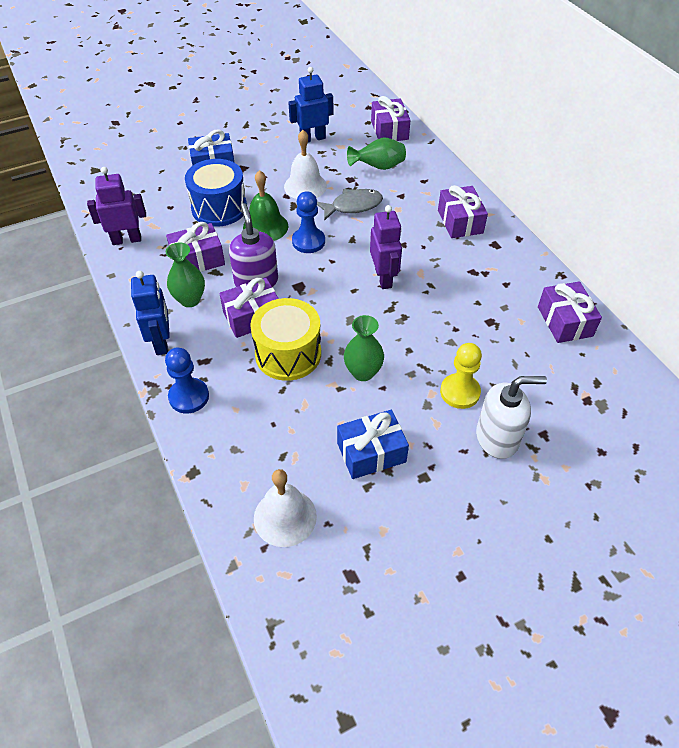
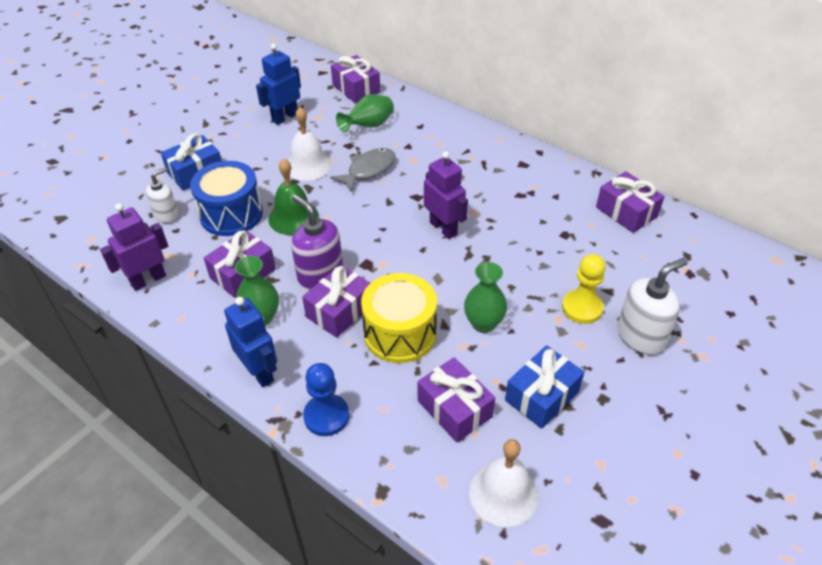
camera: 25 degrees left, 5 degrees down
(171, 192) = (166, 215): none -> white soap dispenser
(308, 241) = (347, 218): blue pawn -> none
(460, 221) = (478, 153): purple gift -> purple gift (454, 409)

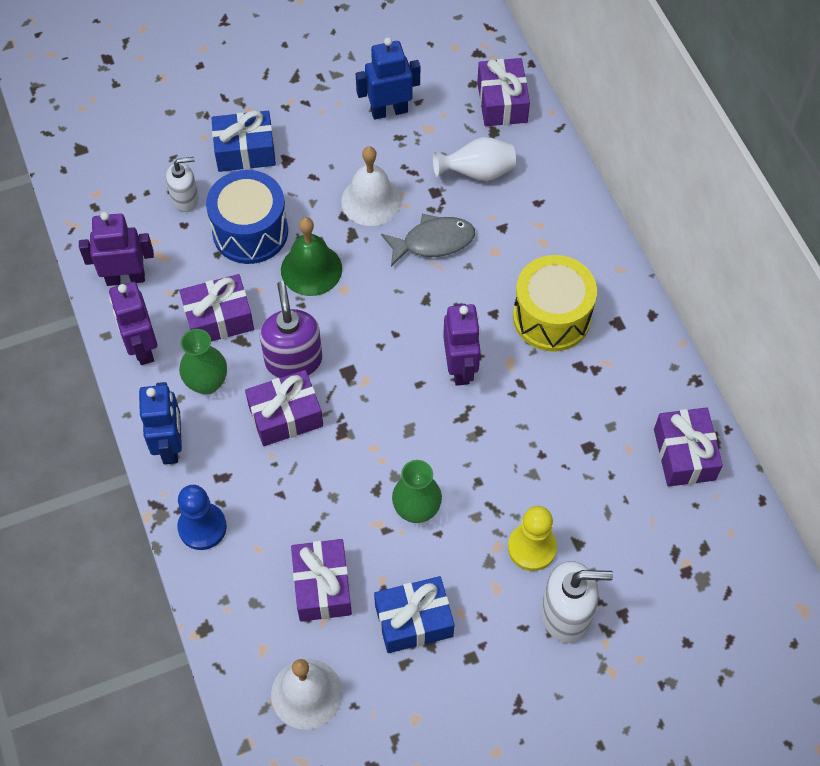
camera: 30 degrees right, 15 degrees up
(191, 318) = (142, 347): none -> purple robot
(368, 126) = (477, 172): green vase -> white vase
(400, 333) = (326, 475): yellow drum -> yellow drum (551, 317)

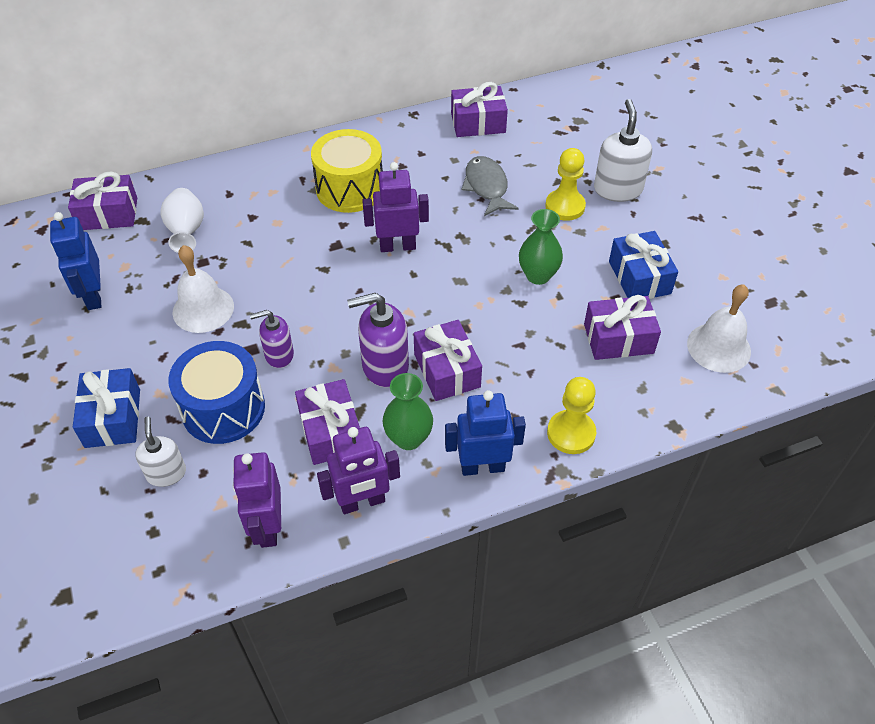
camera: 90 degrees left, 10 degrees down
(202, 527) = (571, 433): blue pawn -> yellow pawn
(311, 269) = (279, 355): green bell -> purple soap dispenser
(433, 242) = (260, 263): grey fish -> grey fish (487, 187)

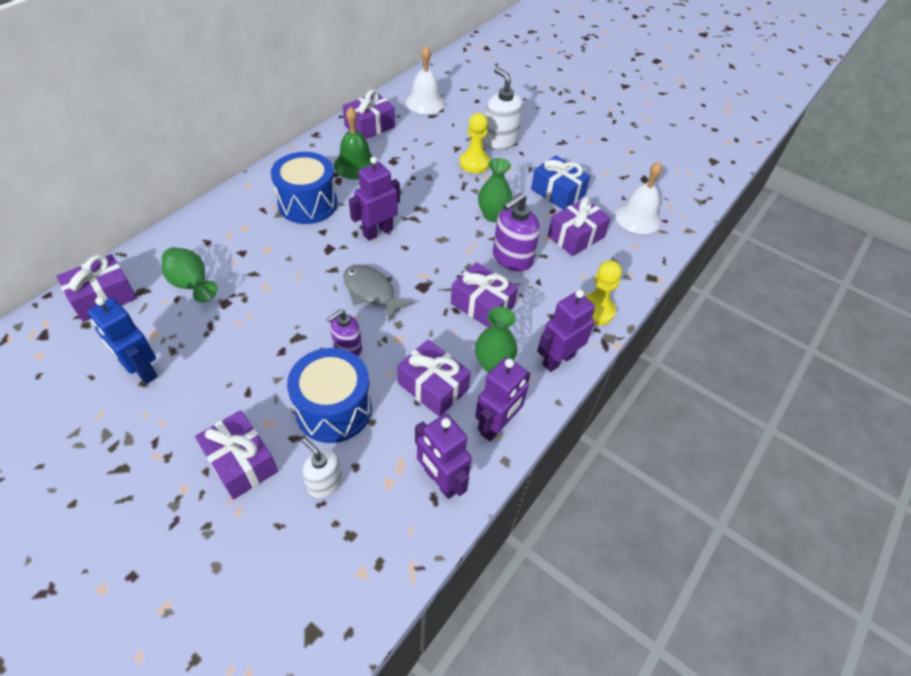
camera: 35 degrees left, 0 degrees up
(113, 418) = (241, 462): blue gift -> purple gift
(186, 232) = (192, 285): white vase -> green vase
(203, 309) = (255, 339): white bell -> white bell (425, 102)
(350, 189) = (308, 204): yellow drum -> blue drum
(384, 366) = (435, 321): purple soap dispenser -> purple soap dispenser (512, 258)
(430, 163) = (356, 165): none -> green bell
(482, 467) = (558, 359): blue robot -> purple robot
(487, 187) = (410, 168): grey fish -> grey fish (371, 292)

